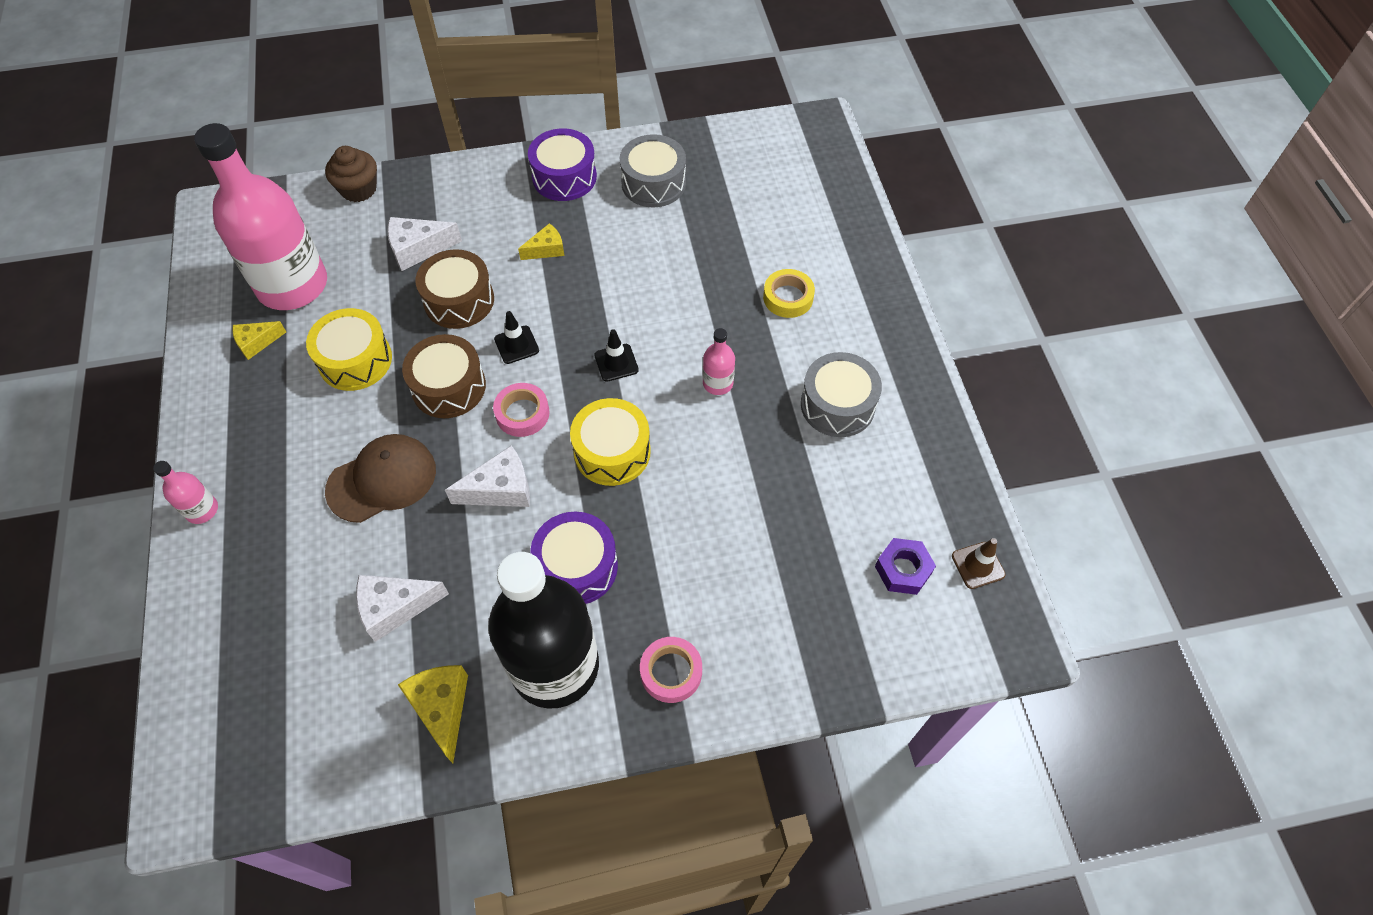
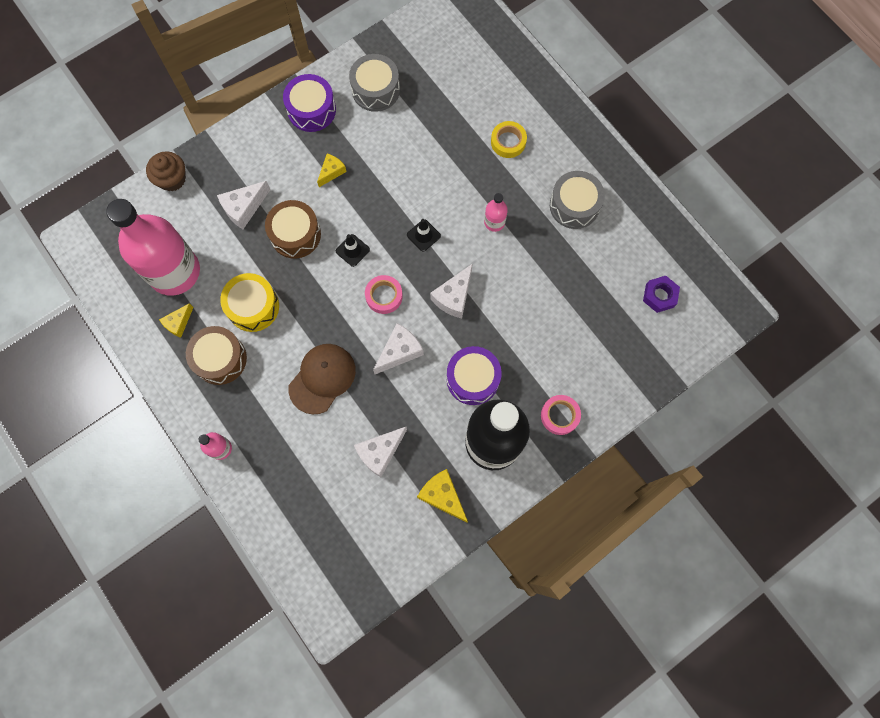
camera: 25 degrees left, 15 degrees up
(448, 387) = (326, 298): brown drum -> brown drum (220, 359)
(612, 452) = (454, 297): yellow drum -> white cheese
(978, 565) = (699, 274): brown traffic cone -> none

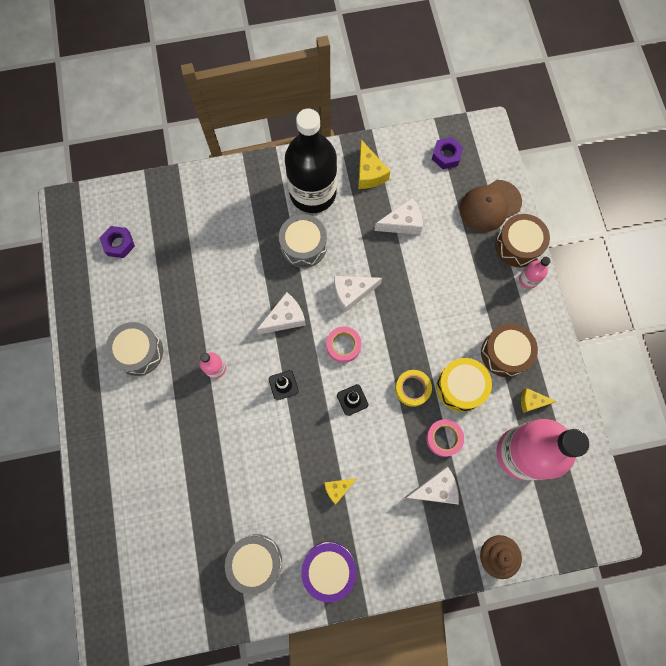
camera: 155 degrees left, 0 degrees up
(178, 323) = (532, 401): yellow cheese -> yellow cheese turned 150 degrees counterclockwise
(295, 234) = (397, 439): brown drum -> brown drum (518, 245)
(322, 378) = (425, 299): brown cap -> brown cap (490, 206)
(364, 560) = (446, 156): none -> purple nut
(473, 379) = (303, 246): purple drum -> grey drum
(508, 142) = (160, 441): yellow tape -> yellow tape (412, 389)
(560, 416) = (252, 190): pink tape -> pink tape (444, 438)

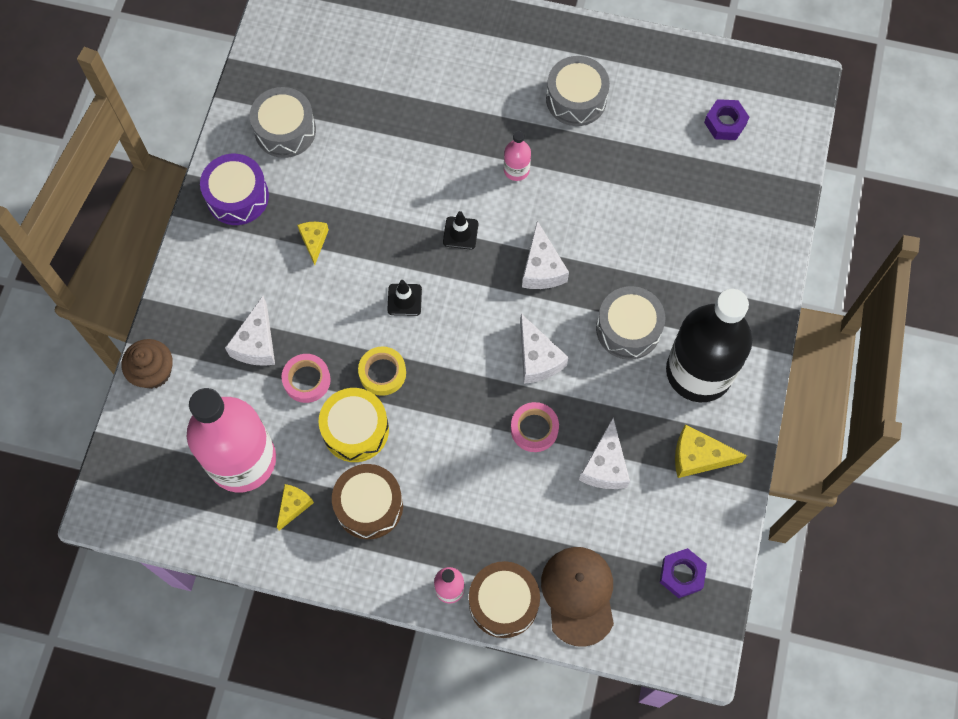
camera: 115 degrees right, 5 degrees down
(343, 345) = (475, 319): pink tape -> pink tape (534, 429)
(352, 293) = (537, 358): white cheese -> white cheese turned 150 degrees clockwise

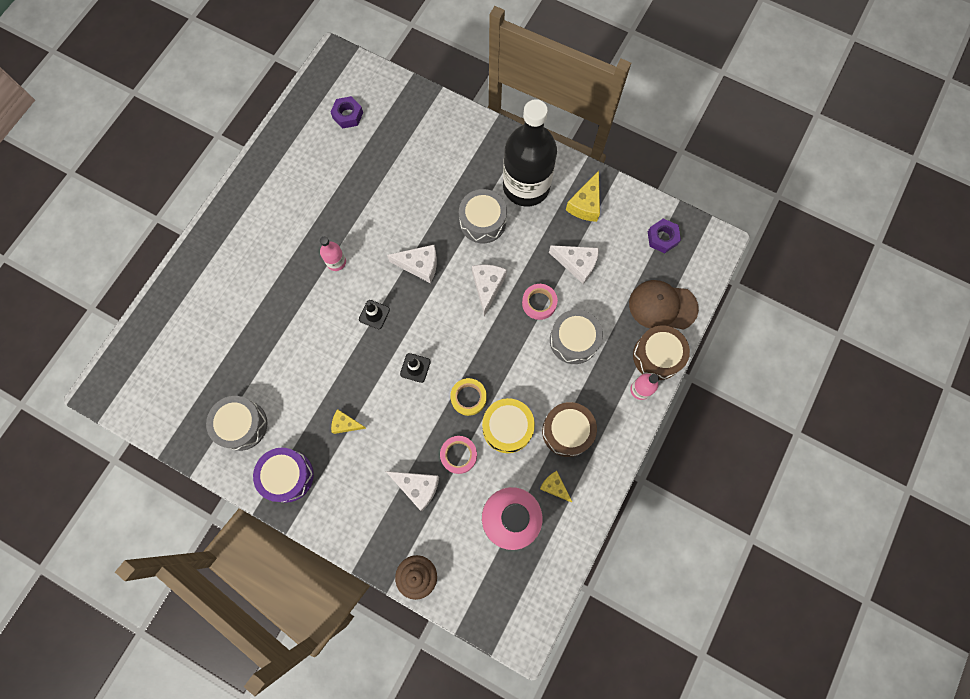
camera: 75 degrees left, 5 degrees up
(537, 358) = (487, 287): white cheese -> white cheese turned 75 degrees counterclockwise
(576, 99) = (293, 206): grey drum -> grey drum (574, 340)

